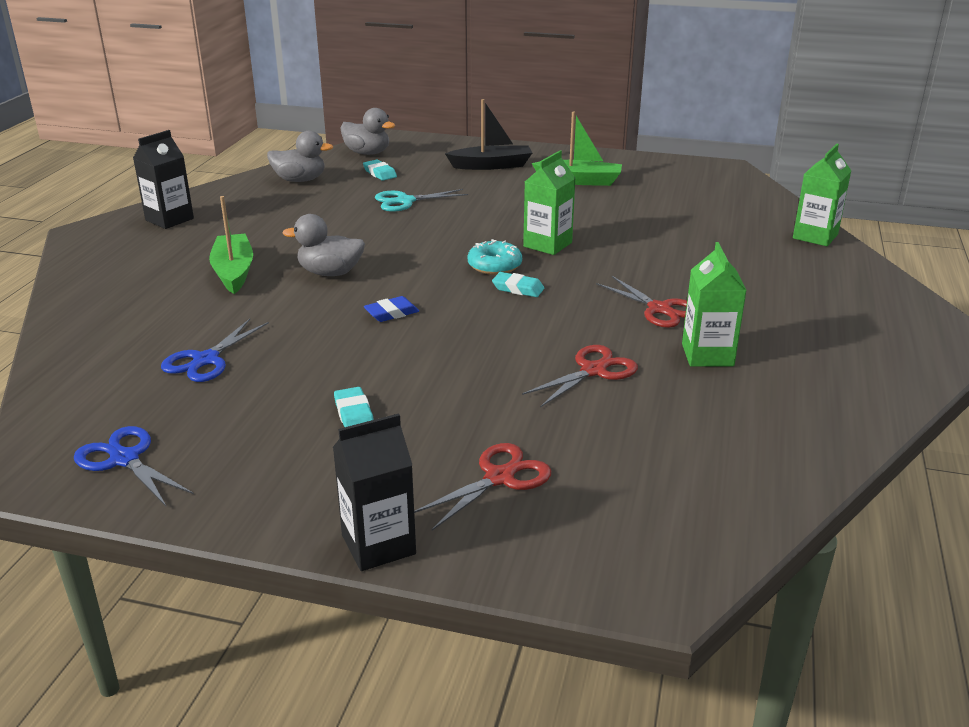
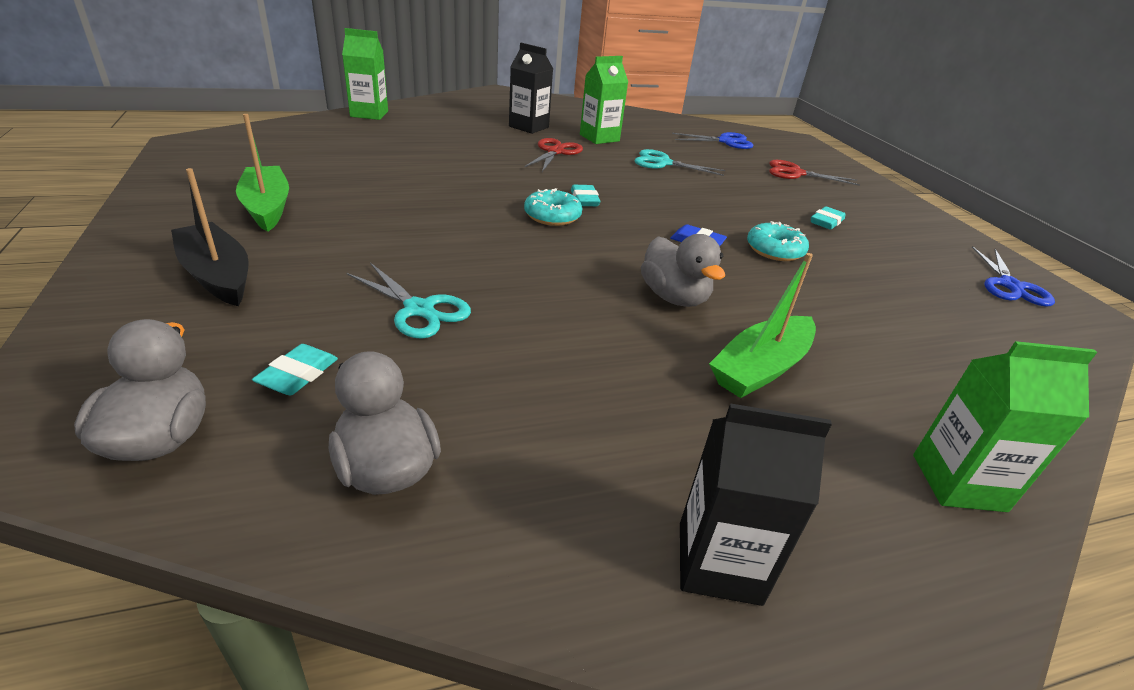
camera: 125 degrees left, 5 degrees up
(205, 360) = (893, 305): blue scissors -> blue scissors (725, 141)
(339, 346) = (775, 250): none -> turquoise donut
(378, 545) = (887, 191): black carton -> black carton (528, 127)
(547, 244) = (479, 200): green carton -> green carton (958, 482)
(593, 370) = (663, 163): red scissors -> turquoise scissors

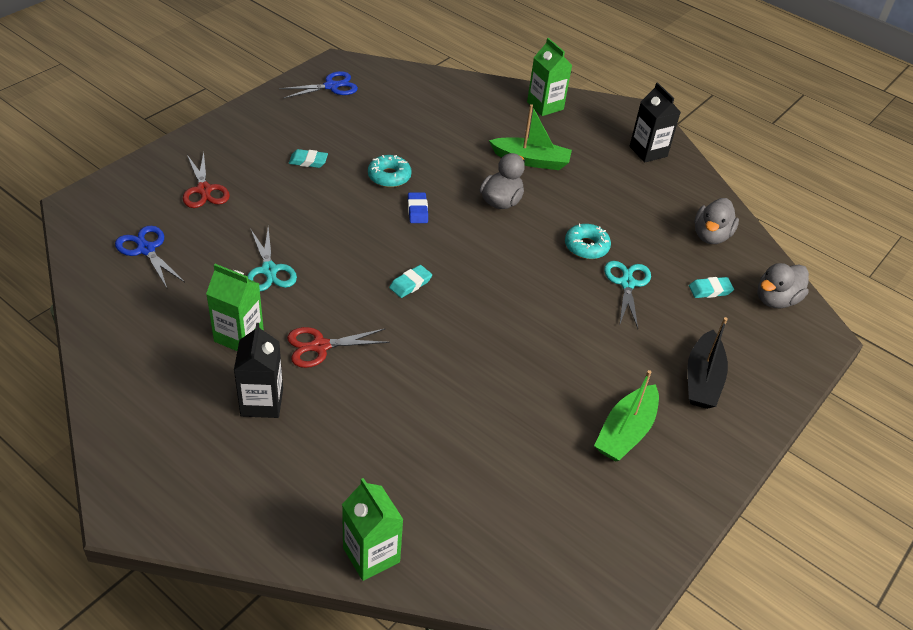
camera: 125 degrees left, 10 degrees up
(552, 216) = (459, 287): turquoise donut -> turquoise donut (586, 247)

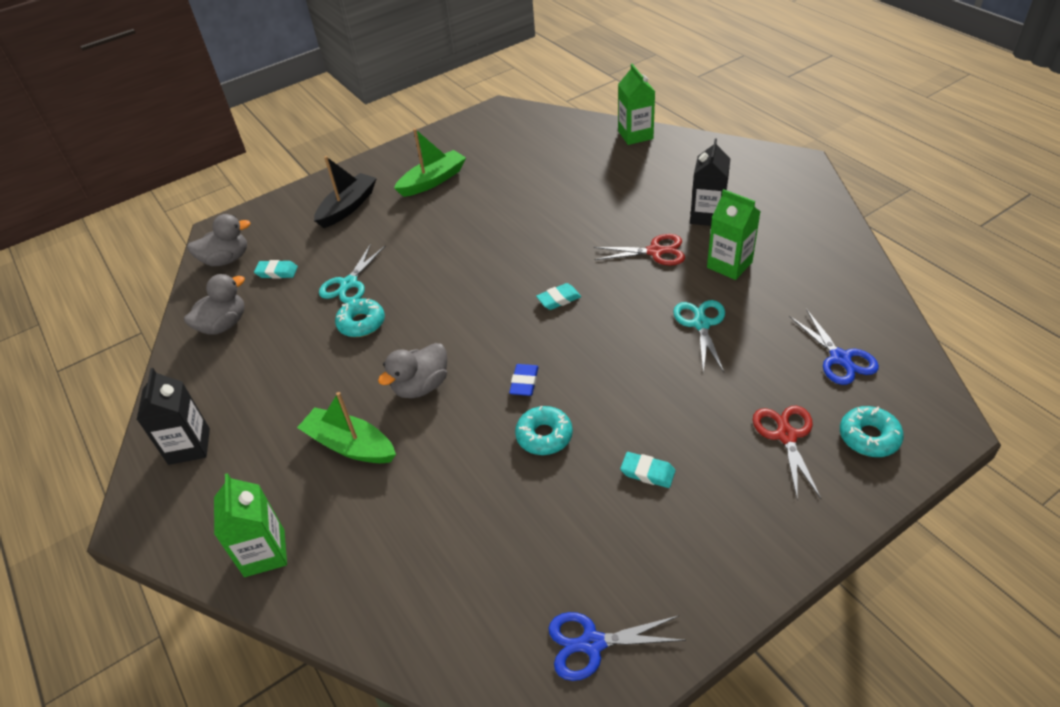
camera: 155 degrees left, 0 degrees up
(140, 194) = (869, 437): none -> turquoise donut

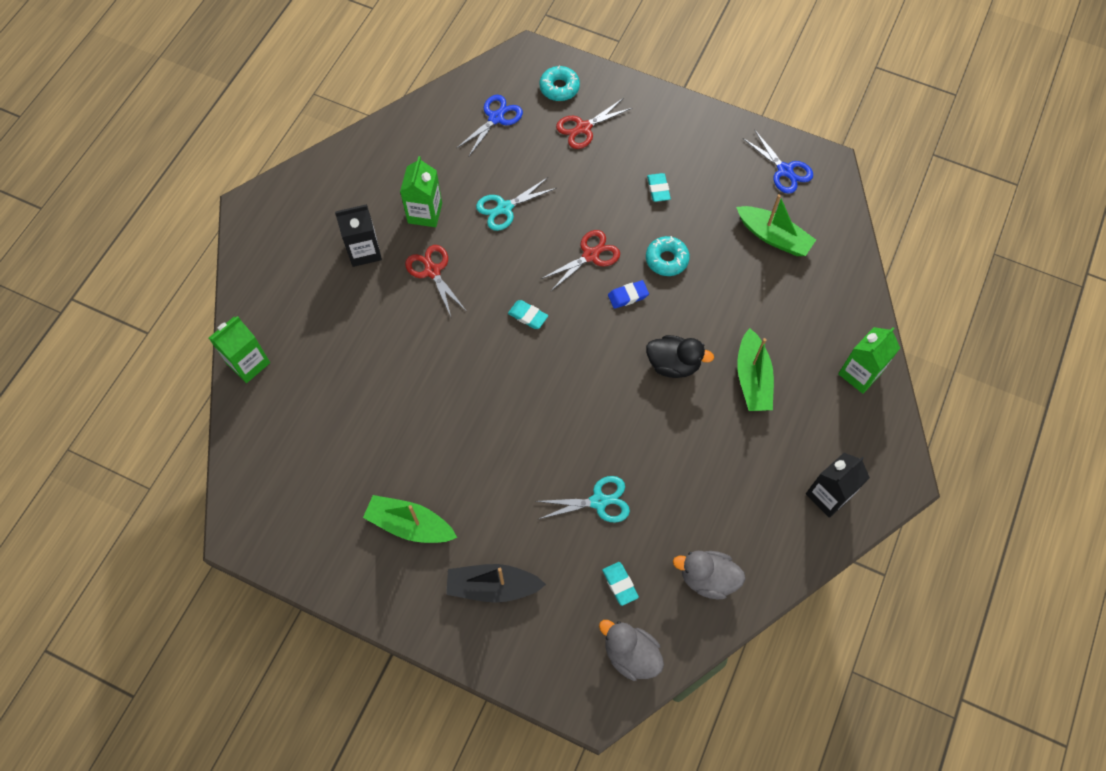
camera: 125 degrees left, 20 degrees up
(361, 323) = (638, 455): turquoise donut -> none
(421, 386) = (673, 364): grey duck -> black duck
(498, 565) = (773, 237): none -> green boat
(595, 371) = (591, 255): none -> red scissors

